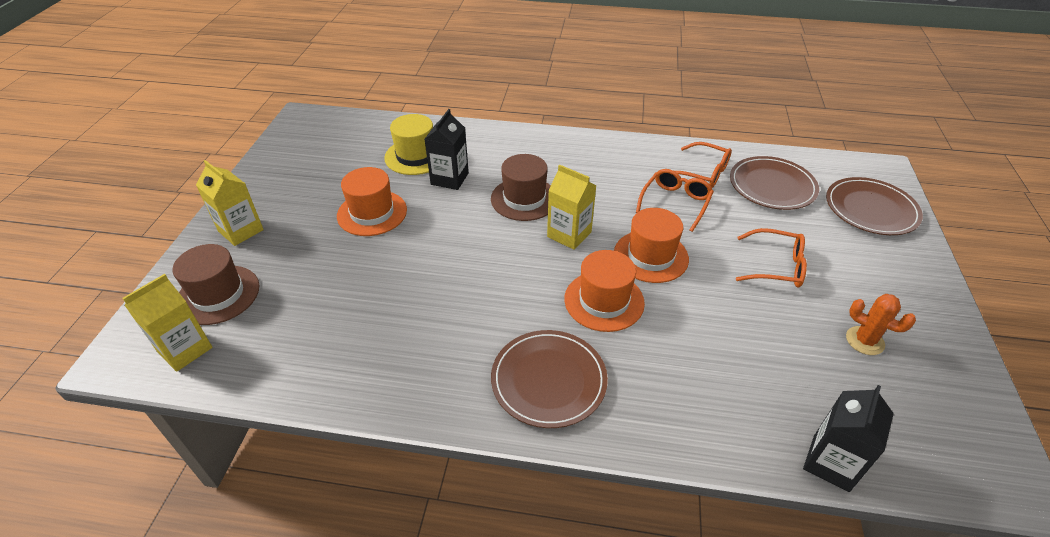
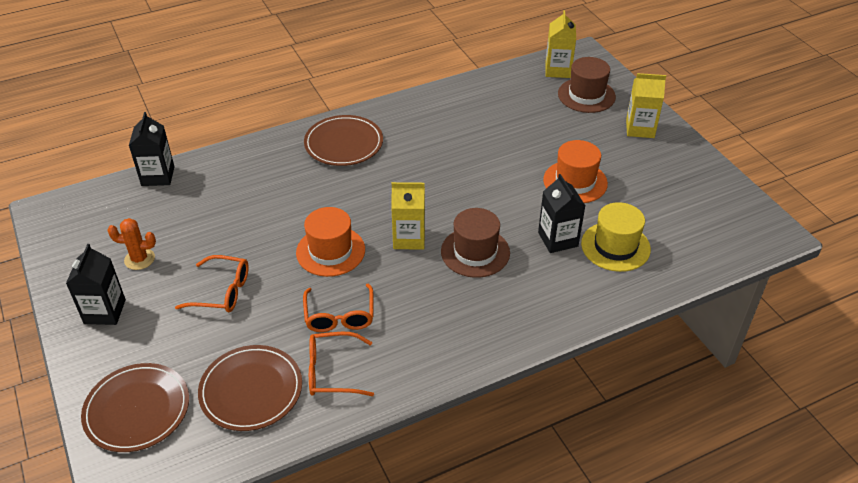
camera: 145 degrees right, 0 degrees up
(604, 301) = (343, 201): orange hat -> none
(776, 266) = (222, 291): orange glasses -> orange glasses turned 150 degrees counterclockwise
(905, 299) = (105, 311): none -> black carton

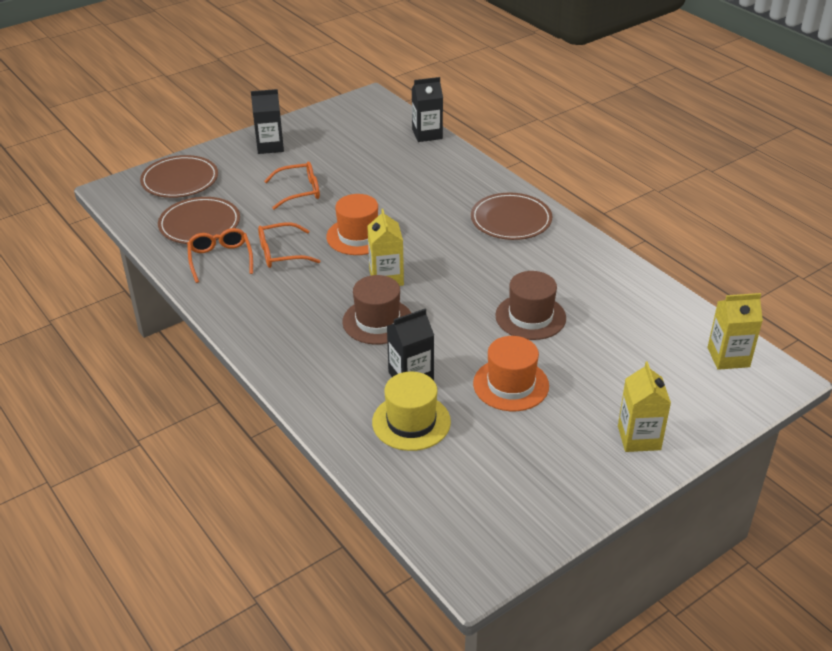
camera: 80 degrees right, 5 degrees down
(139, 259) = (327, 148): orange cactus -> none
(222, 291) = (299, 191): orange glasses -> orange glasses turned 105 degrees counterclockwise
(586, 95) = (686, 385): brown hat -> brown hat (530, 317)

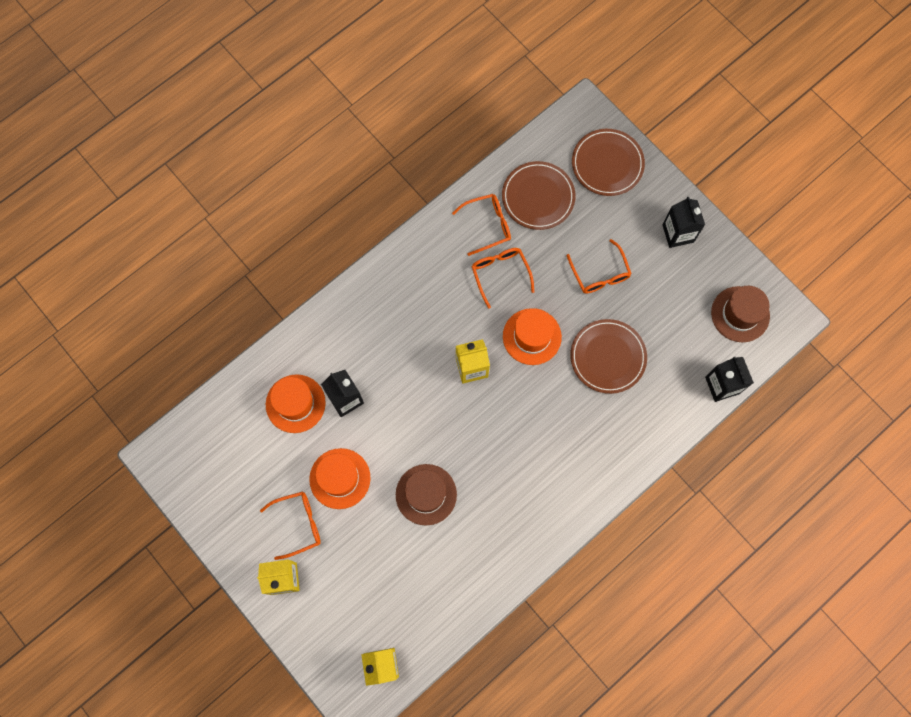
camera: 85 degrees right, 35 degrees up
(377, 321) = (412, 366): brown hat -> brown hat (740, 314)
(411, 422) = (295, 403): yellow hat -> orange hat
(511, 220) = (571, 476): brown plate -> brown plate (608, 357)
(569, 423) = (298, 524): none -> orange glasses

